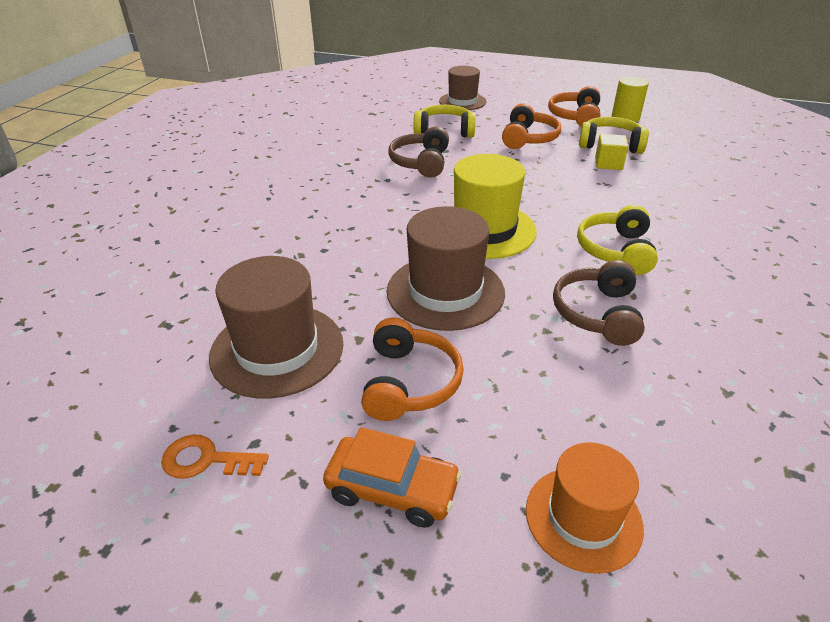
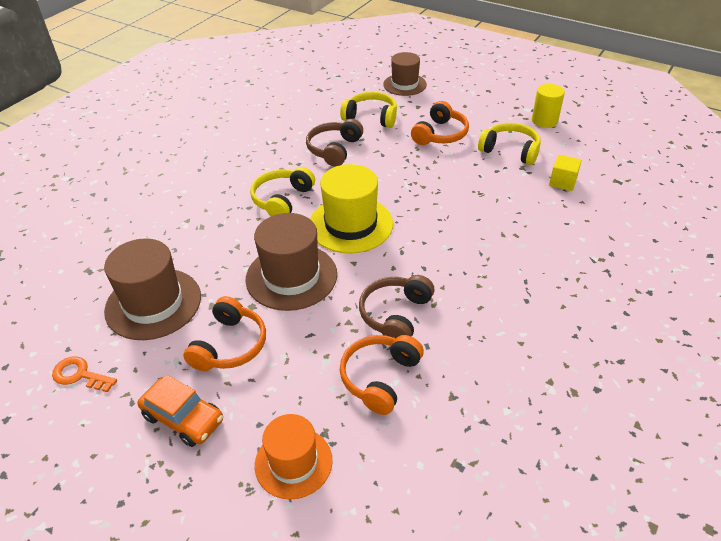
camera: 15 degrees right, 5 degrees up
(575, 117) = (498, 114): orange headphones -> orange headphones (380, 378)
(608, 163) = (495, 171): yellow cube -> yellow cube (562, 182)
(616, 251) = (445, 261): yellow headphones -> yellow headphones (282, 200)

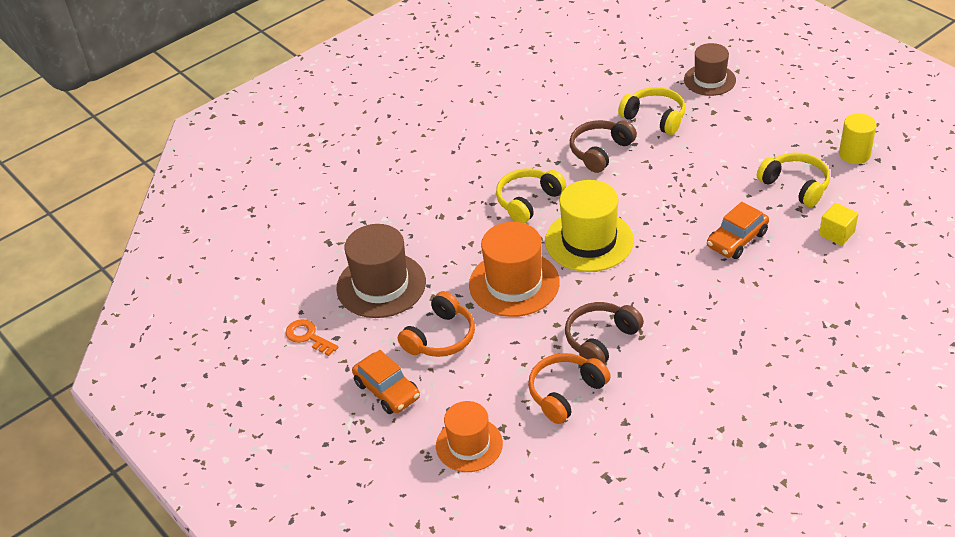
camera: 20 degrees right, 0 degrees up
(291, 276) = (514, 284): brown hat -> orange hat
(440, 134) = (724, 152): orange headphones -> none
(482, 201) = (737, 240): none -> orange car

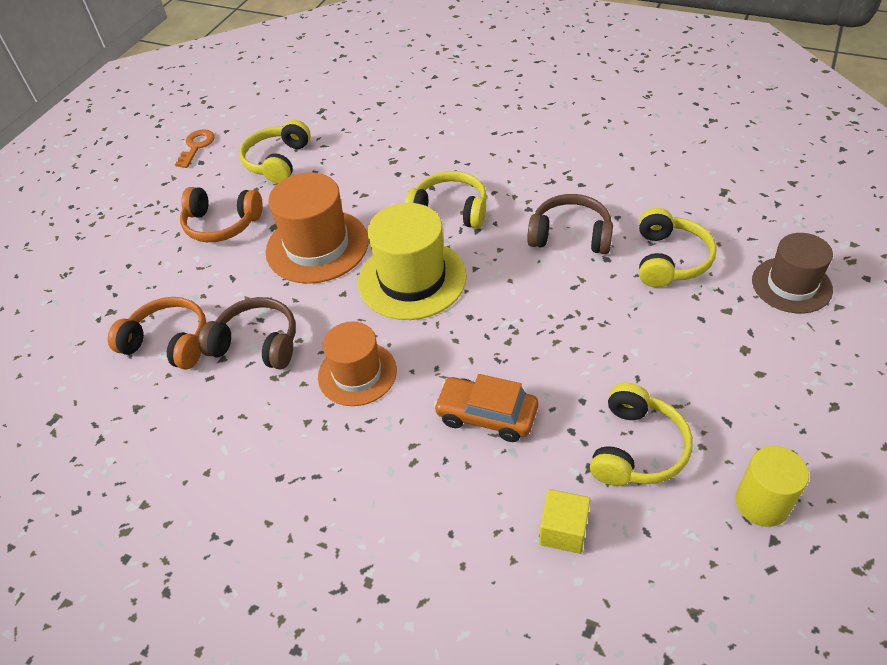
camera: 65 degrees right, 5 degrees up
(381, 285) = (278, 161): brown hat -> yellow headphones
(387, 390) = (142, 217): orange car -> none
(469, 445) = (83, 296): orange hat -> orange hat (357, 373)

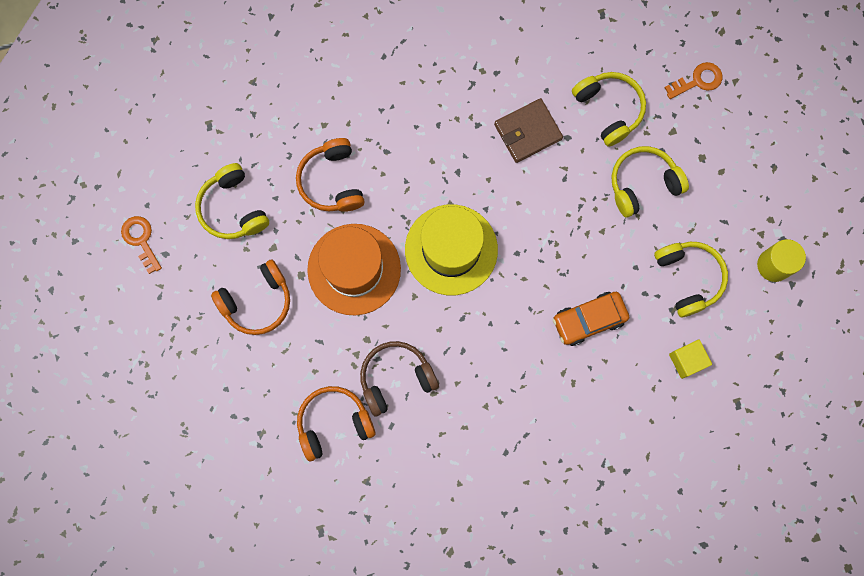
camera: 45 degrees left, 30 degrees up
(357, 373) = (484, 350): orange hat -> none
(367, 183) = (332, 181): none -> orange headphones
(450, 210) = (421, 166): yellow headphones -> yellow headphones (643, 184)
(570, 235) = (527, 132): brown headphones -> brown wallet
(791, 285) = (698, 80): brown hat -> orange key

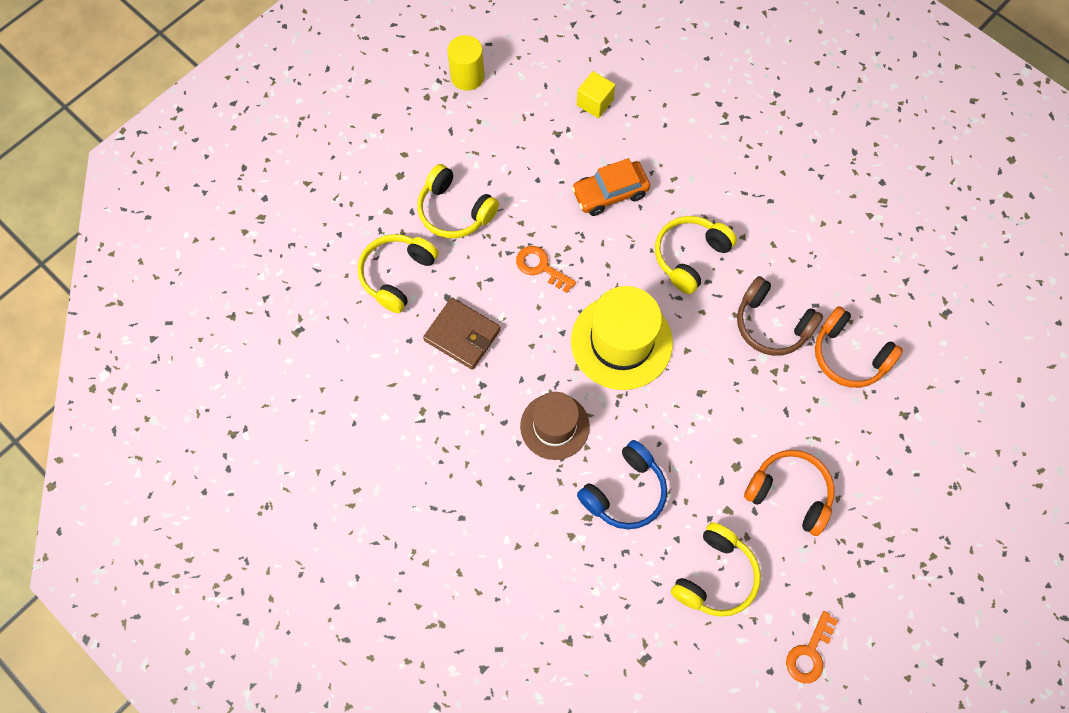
camera: 120 degrees left, 10 degrees down
(332, 181) = (625, 492): orange headphones -> blue headphones
(354, 269) = (697, 419): orange hat -> none
(413, 159) = (554, 426): none -> brown hat
(589, 320) = (610, 193): orange car -> orange car turned 120 degrees clockwise
(688, 278) = (521, 134): yellow headphones -> yellow headphones (690, 256)
(698, 80) = (324, 213): orange key -> orange key (540, 267)

